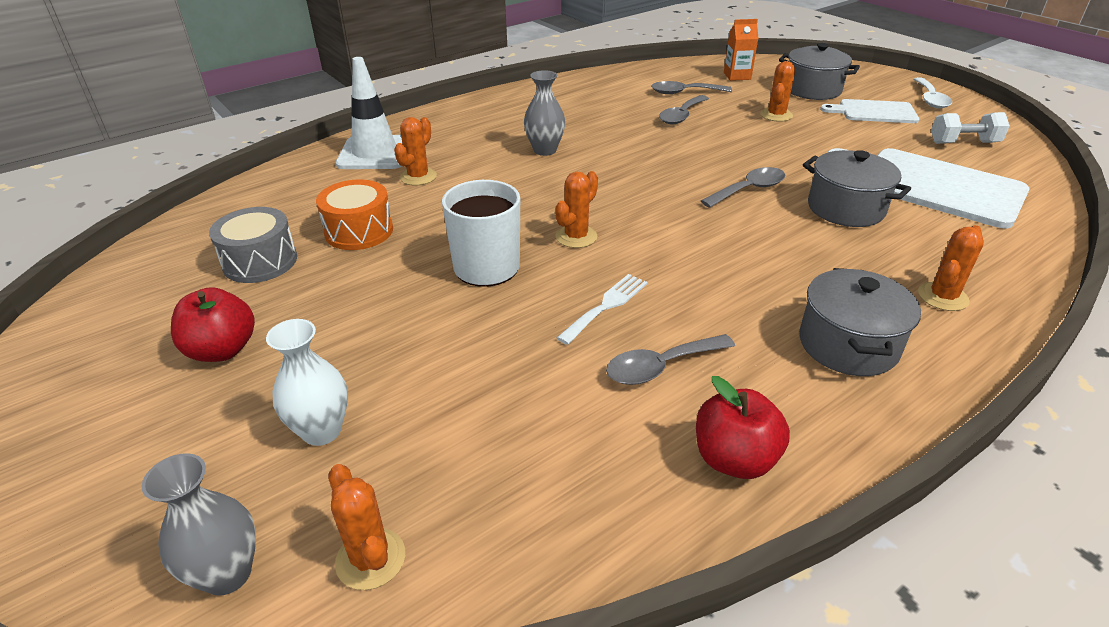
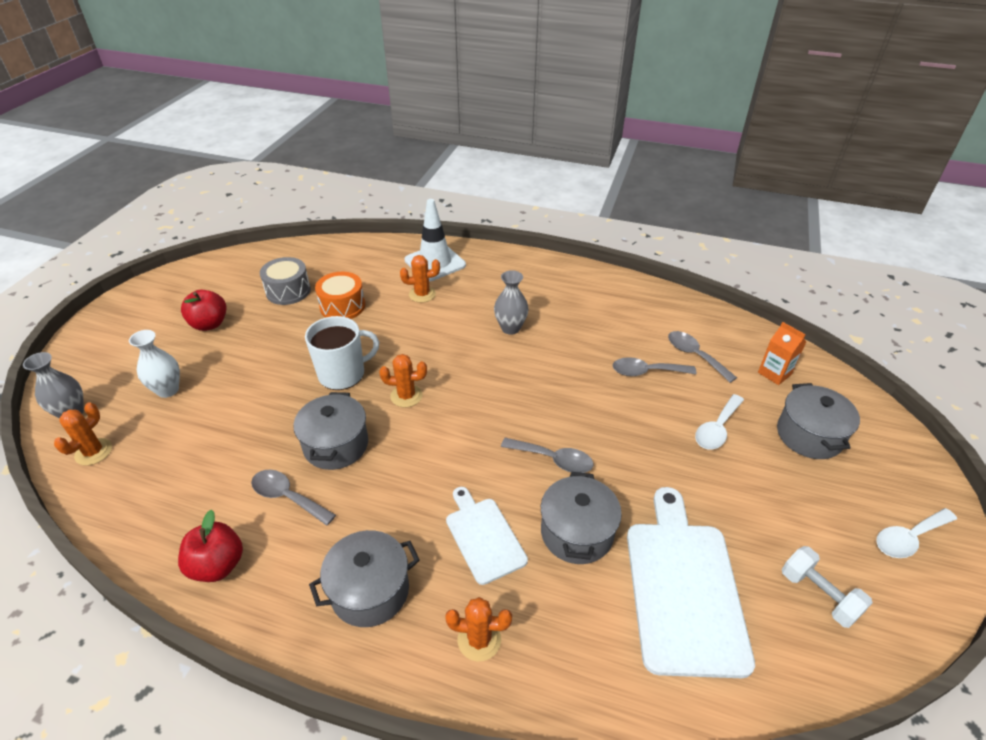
camera: 55 degrees right, 5 degrees up
(606, 306) = (336, 445): white fork -> grey pot
(776, 115) = (717, 429): orange cactus -> white spoon
(874, 112) = (811, 498): white cutting board -> white cutting board (483, 536)

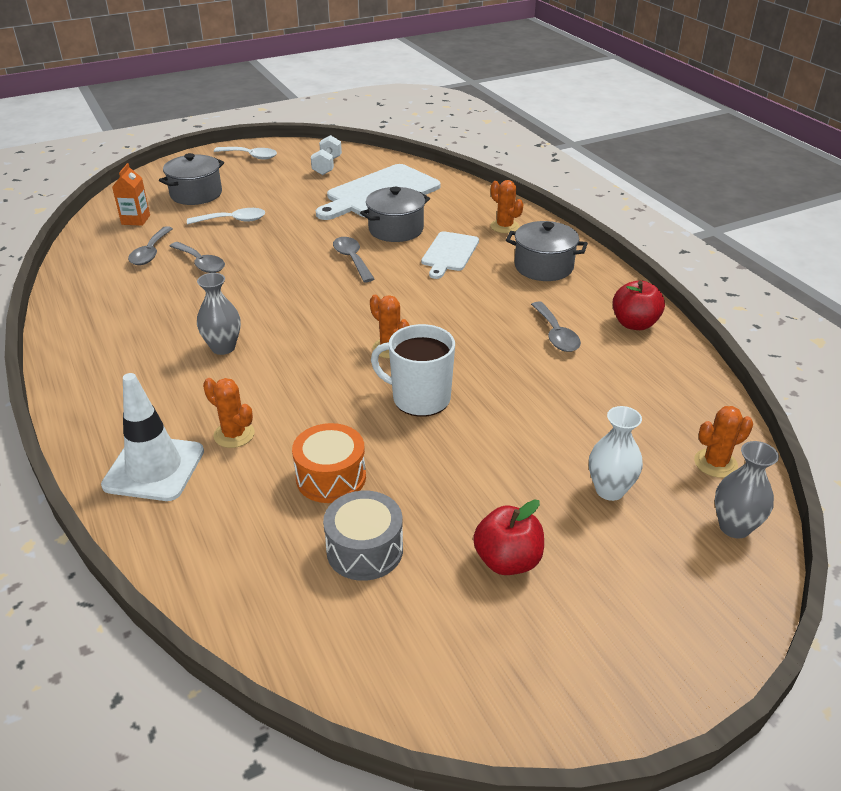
camera: 135 degrees left, 5 degrees down
(336, 445) = (487, 346): grey pot -> none

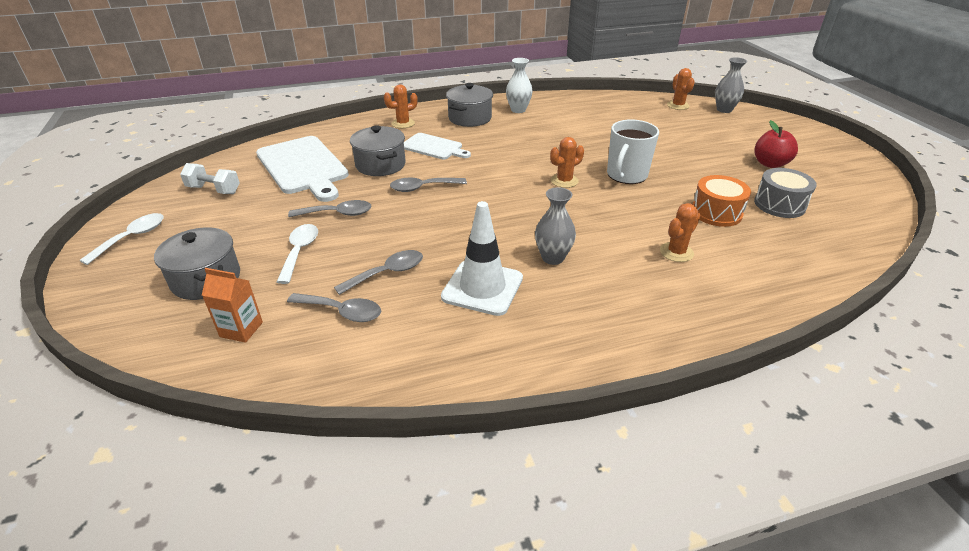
camera: 80 degrees left, 0 degrees up
(154, 468) = (726, 292): white traffic cone -> white traffic cone (482, 287)
(556, 334) = (556, 125): grey spoon -> grey spoon (337, 213)
(610, 490) = (705, 132): white vase -> white vase (518, 110)
(634, 324) = (548, 103): red apple -> none

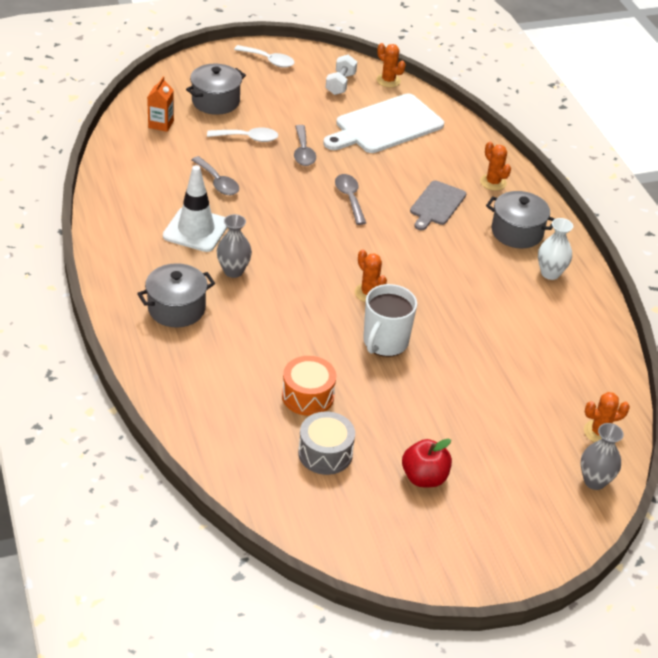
camera: 85 degrees right, 5 degrees up
(342, 312) = (174, 164): grey spoon -> none
(380, 165) = (393, 171): grey pot -> grey pot (176, 308)
(434, 147) = (436, 205): white cutting board -> grey cutting board
(626, 175) = (385, 342): white mug -> white mug turned 90 degrees counterclockwise
(676, 252) = (238, 350): orange cactus -> orange cactus (388, 80)

